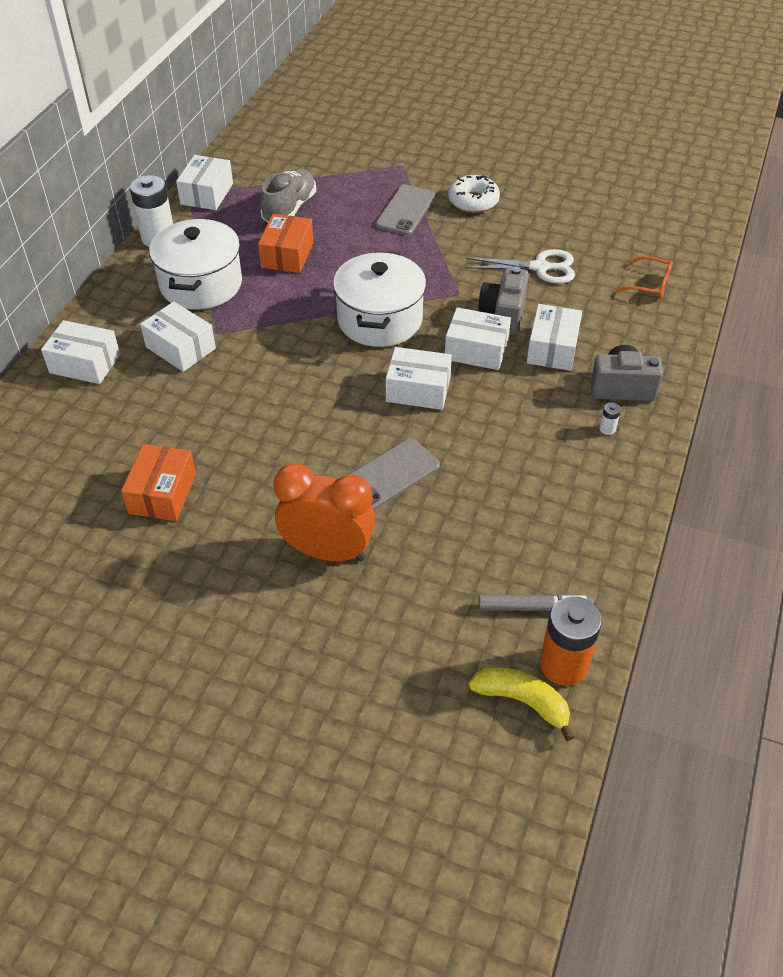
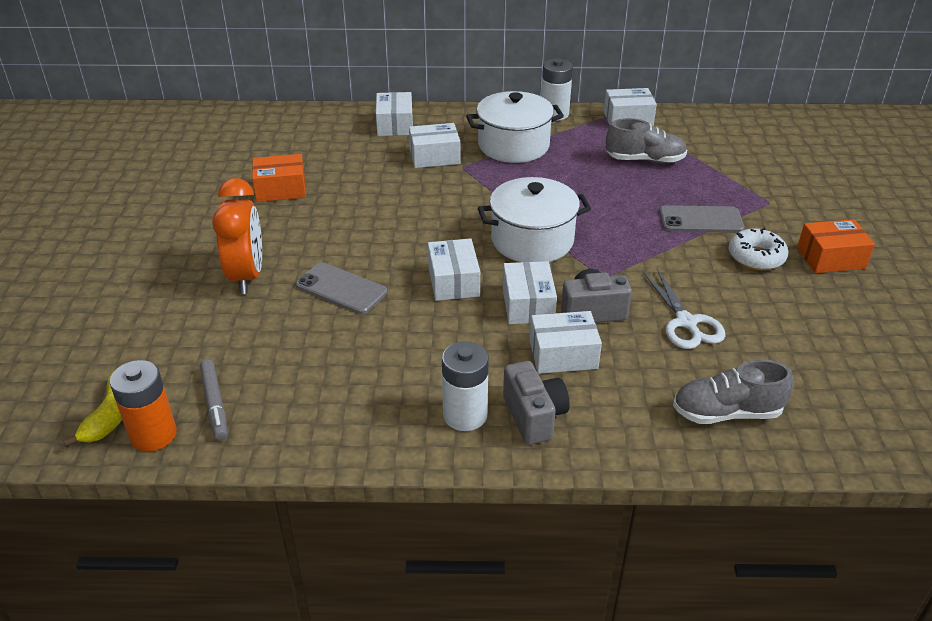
camera: 70 degrees right, 10 degrees down
(180, 348) = (434, 156): white box -> white box turned 60 degrees clockwise
(287, 255) = (582, 174): orange box -> orange box (830, 258)
(607, 429) = (465, 415): white battery -> white battery, size x2.45
(649, 284) = (726, 413): orange glasses -> grey shoe

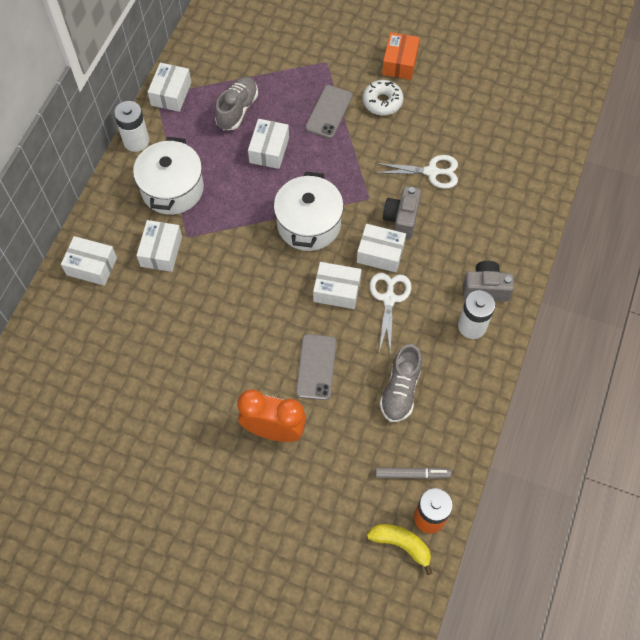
camera: 70 degrees left, 25 degrees up
(281, 189) = (157, 382): orange box -> none
(341, 289) = (316, 367): grey phone -> grey phone turned 45 degrees counterclockwise
(465, 327) = (389, 299): none -> white scissors
(563, 354) = (436, 252): white box -> white box (269, 150)
(726, 413) = (514, 189): grey shoe -> grey shoe (400, 390)

